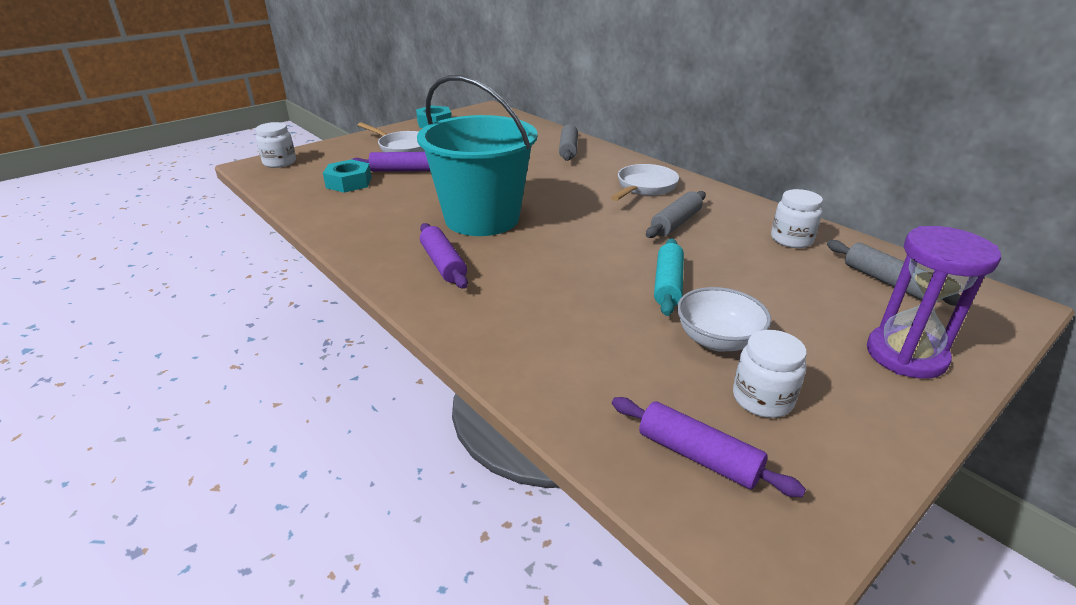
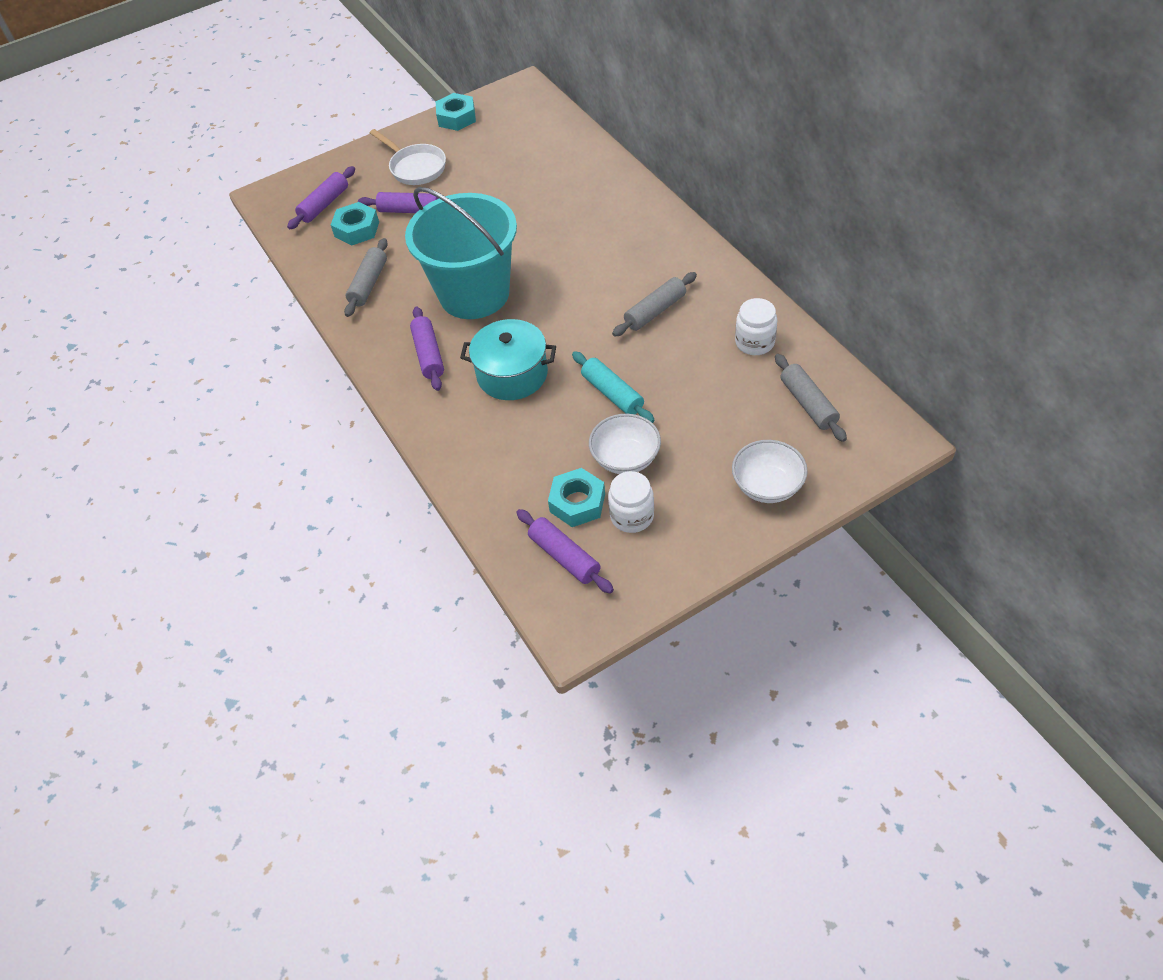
camera: 15 degrees right, 20 degrees up
(279, 162) = (291, 190): white jar -> none
(314, 169) = (324, 204): none -> purple rolling pin
(545, 275) = (512, 374): none -> turquoise pot
(568, 149) = (591, 178): grey rolling pin -> grey rolling pin (369, 284)
(644, 187) = (647, 252): white pan -> none
(668, 284) = (612, 394): turquoise rolling pin -> turquoise rolling pin turned 60 degrees counterclockwise
(682, 390) = (577, 502): none -> turquoise nut
(905, 355) = (767, 486): purple hourglass -> white bowl

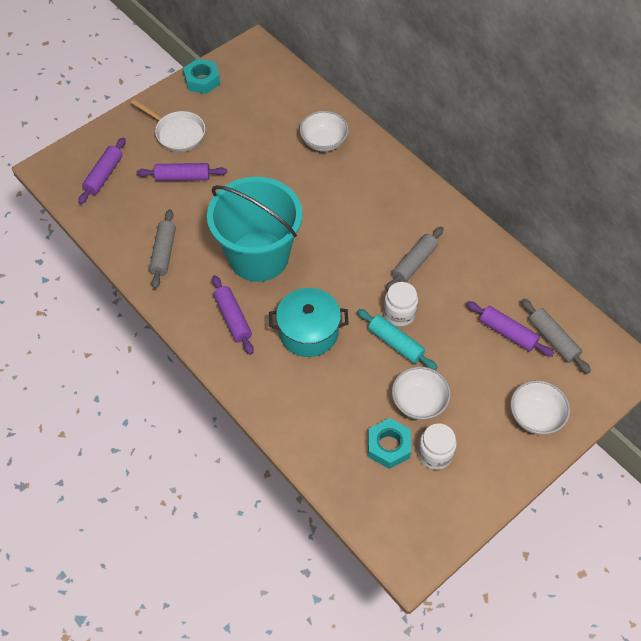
camera: 15 degrees left, 5 degrees up
(357, 229) = (139, 199): turquoise nut -> none
(564, 556) = (389, 496): purple rolling pin -> purple rolling pin (507, 333)
(578, 183) = (324, 142): none -> white bowl
(754, 342) = (500, 286): white jar -> white jar (399, 313)

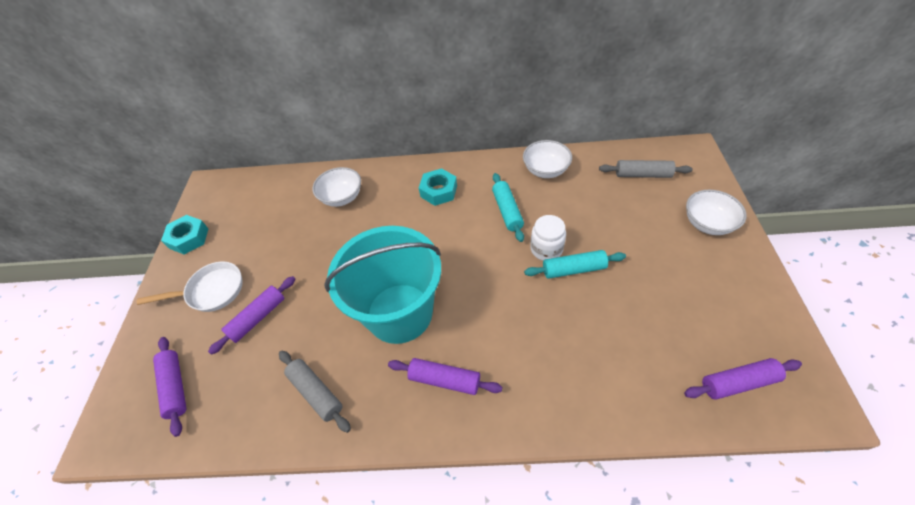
camera: 45 degrees left, 5 degrees down
(308, 332) = (511, 325): turquoise pot -> none
(388, 446) = (678, 341): turquoise nut -> turquoise nut (438, 191)
(414, 263) = (507, 211): grey rolling pin -> turquoise rolling pin
(419, 402) = (645, 289): white bowl -> white bowl (545, 170)
(435, 454) = (707, 311): white jar -> none
(507, 333) = (617, 195): purple rolling pin -> purple rolling pin (738, 382)

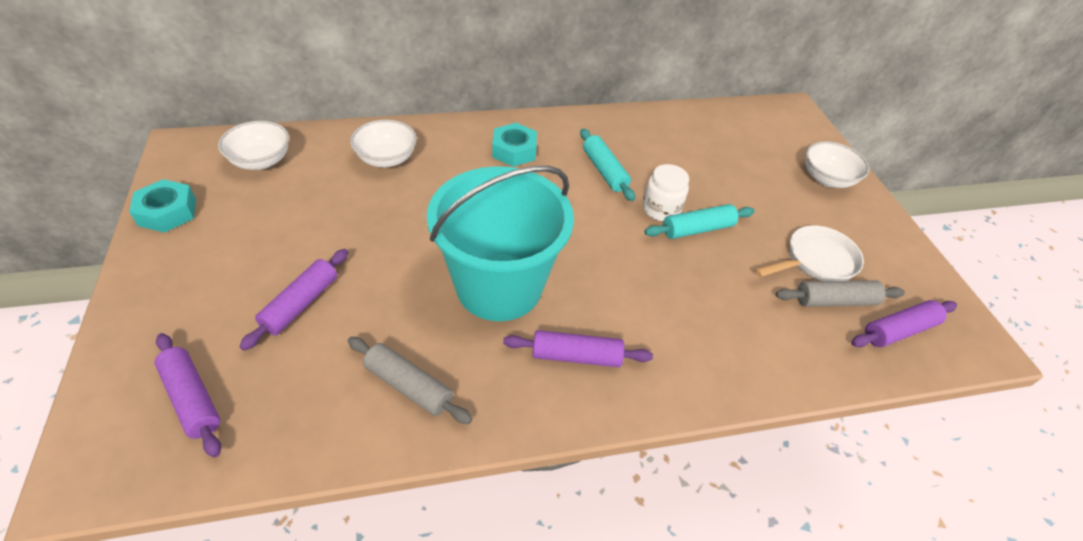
camera: 20 degrees left, 5 degrees down
(211, 291) = (220, 276): white pan -> white pan (815, 261)
(545, 170) = (638, 128): white bowl -> white bowl (261, 161)
(642, 175) = (747, 132): grey rolling pin -> grey rolling pin (835, 301)

